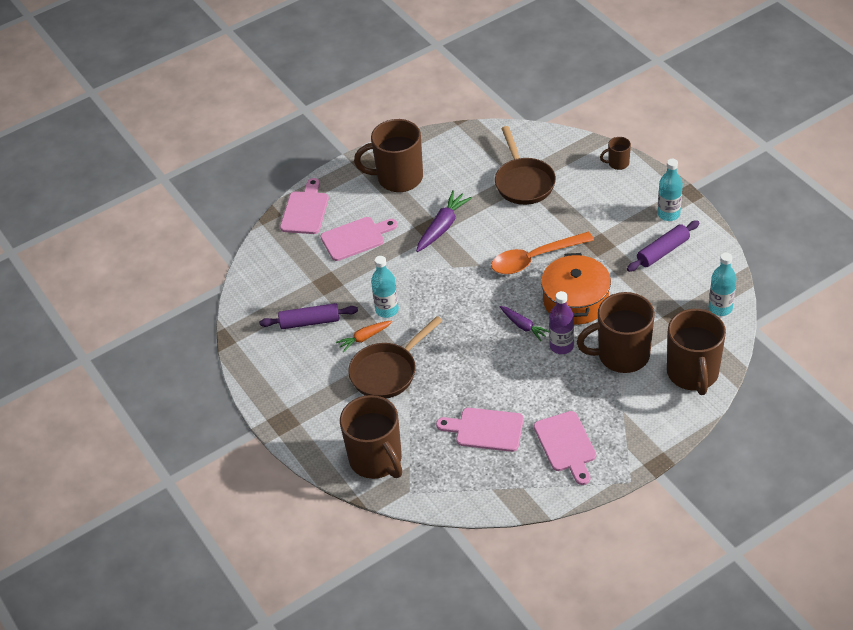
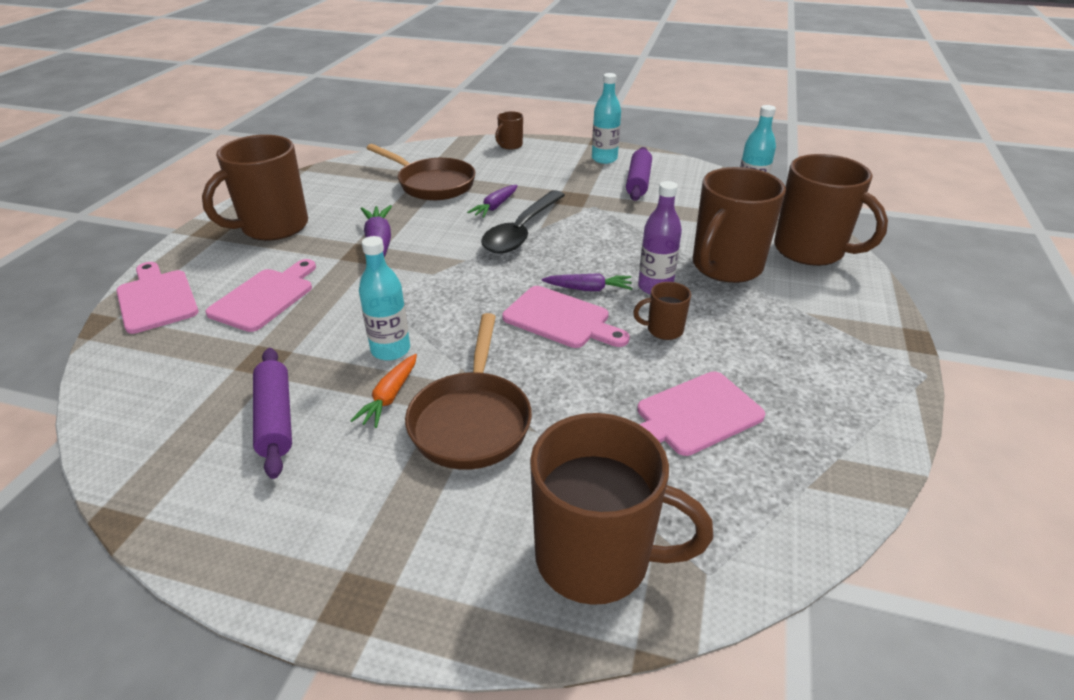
camera: 45 degrees left, 10 degrees down
(310, 322) = (275, 419): purple rolling pin -> purple rolling pin turned 60 degrees counterclockwise
(531, 376) = (664, 330): none -> brown mug
(534, 259) = (521, 231): orange spoon -> black spoon
(541, 227) = (495, 206): none -> purple carrot
(566, 445) = (806, 376): pink cutting board -> pink cutting board (561, 319)
(575, 301) = (613, 245): orange pot -> none

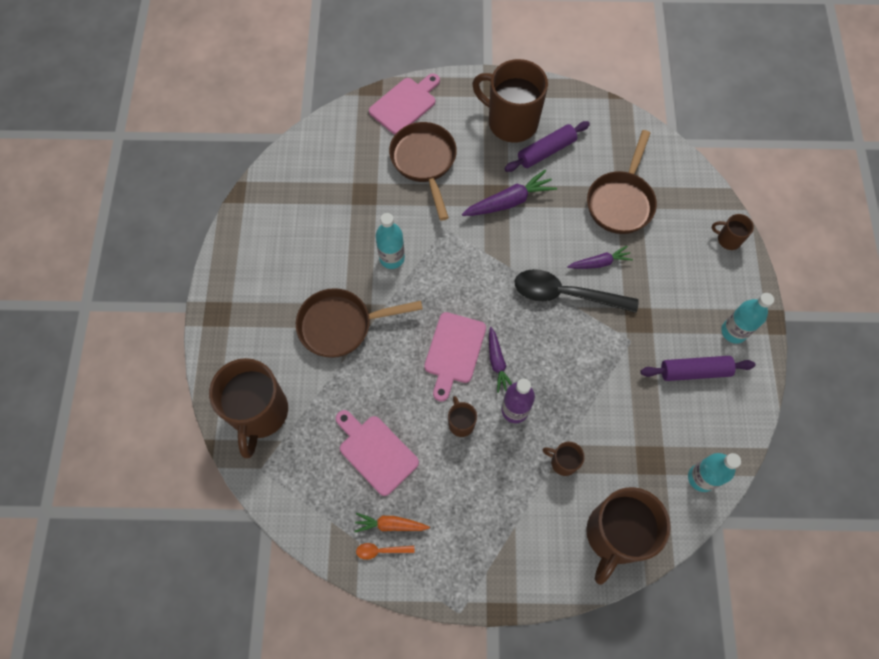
camera: 75 degrees right, 30 degrees up
(265, 297) = (424, 162): pink cutting board -> brown pan
(275, 419) = (318, 224): purple rolling pin -> purple rolling pin (546, 151)
(390, 397) = (350, 274): orange carrot -> orange carrot (391, 525)
(495, 206) = (599, 263): purple carrot -> purple carrot turned 150 degrees clockwise
(725, 267) = (563, 462): brown mug -> brown mug, size x0.45
(850, 435) = (381, 551): none -> orange spoon

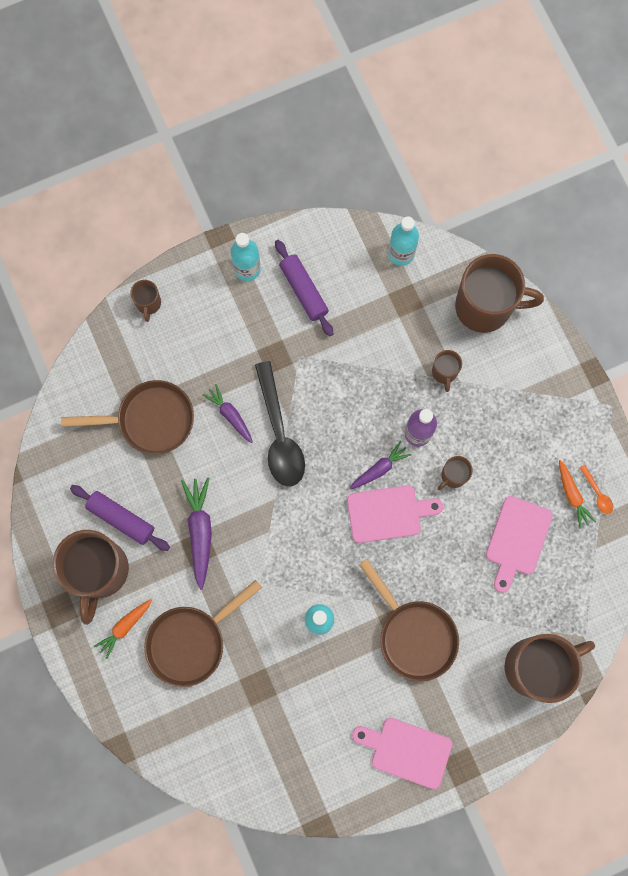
camera: 115 degrees left, 10 degrees up
(405, 104) = (125, 699): pink cutting board -> pink cutting board (407, 751)
(459, 123) = (125, 627): none -> orange carrot
(509, 201) = (200, 531): purple carrot -> purple carrot turned 45 degrees clockwise

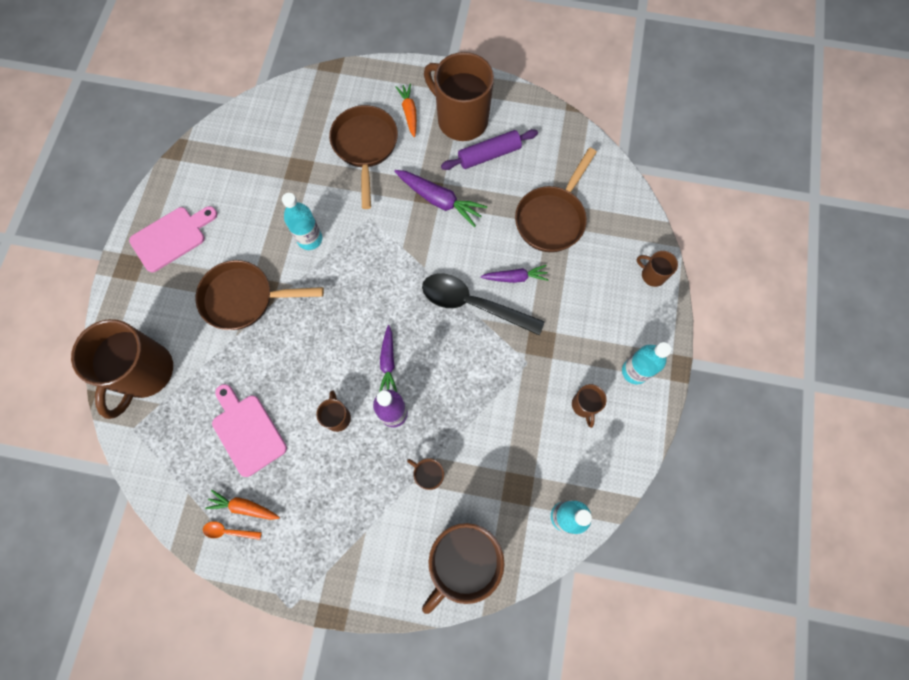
camera: 125 degrees right, 5 degrees down
(304, 290) = (584, 405): purple rolling pin -> brown mug
(388, 513) = (348, 344): pink cutting board -> none

